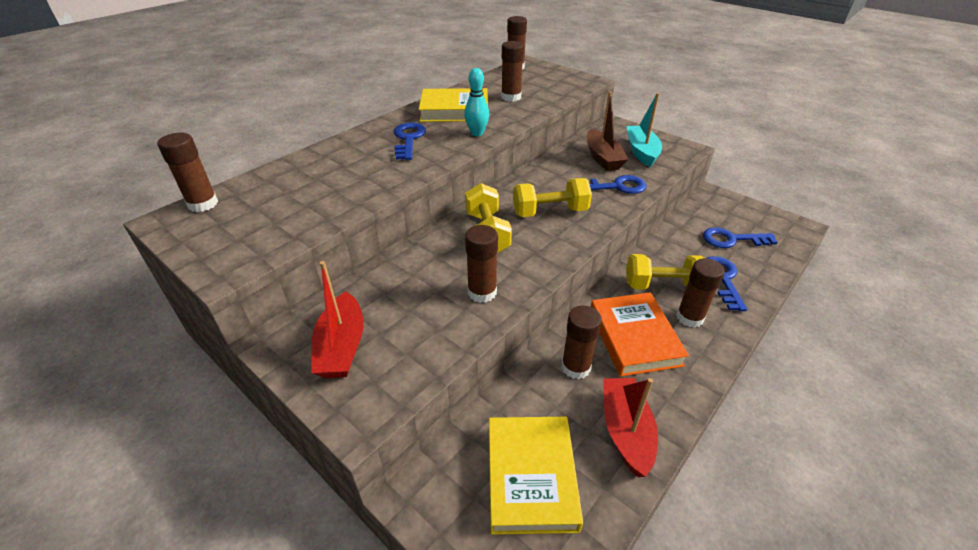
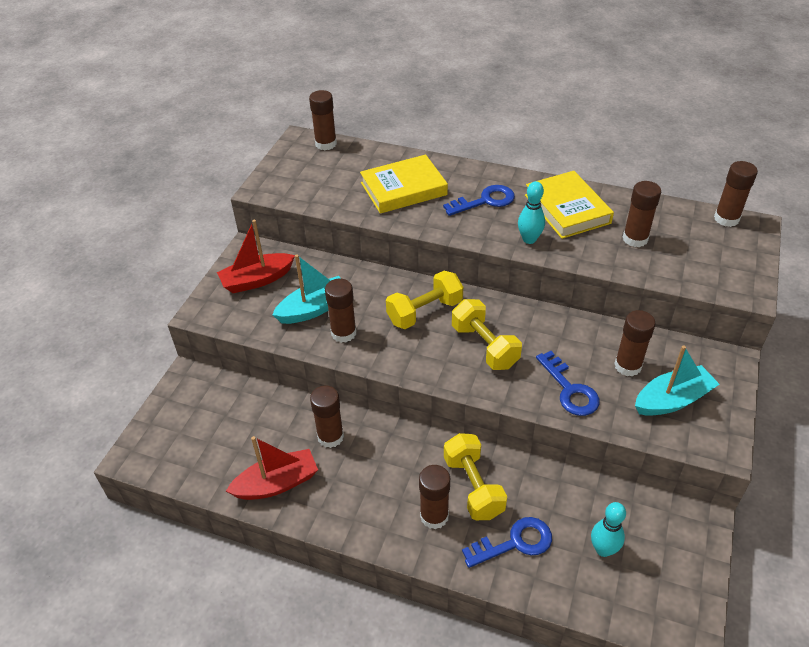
camera: 70 degrees right, 5 degrees up
(430, 306) = (314, 309): none -> turquoise boat
(531, 476) = (220, 433): yellow book -> yellow book (403, 189)
(603, 158) = (628, 366): brown boat -> brown glue stick
(634, 337) = (384, 473): orange book -> none
(732, 239) = (603, 549): blue key -> turquoise bowling pin

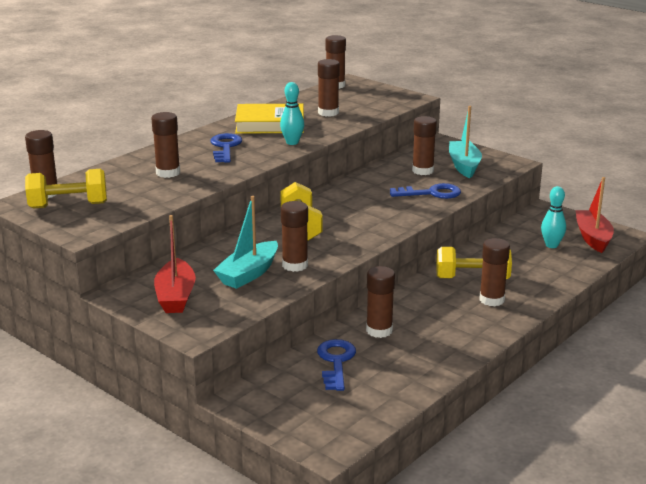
camera: 70 degrees left, 20 degrees down
(277, 483) = (416, 366): red boat -> red boat (593, 238)
(314, 309) = (248, 274): turquoise boat -> turquoise boat turned 135 degrees counterclockwise
(403, 189) = (168, 173): yellow book -> brown glue stick
(484, 346) = (362, 212): yellow dumbbell -> yellow dumbbell (68, 205)
(515, 543) = (531, 274): blue key -> blue key (336, 362)

